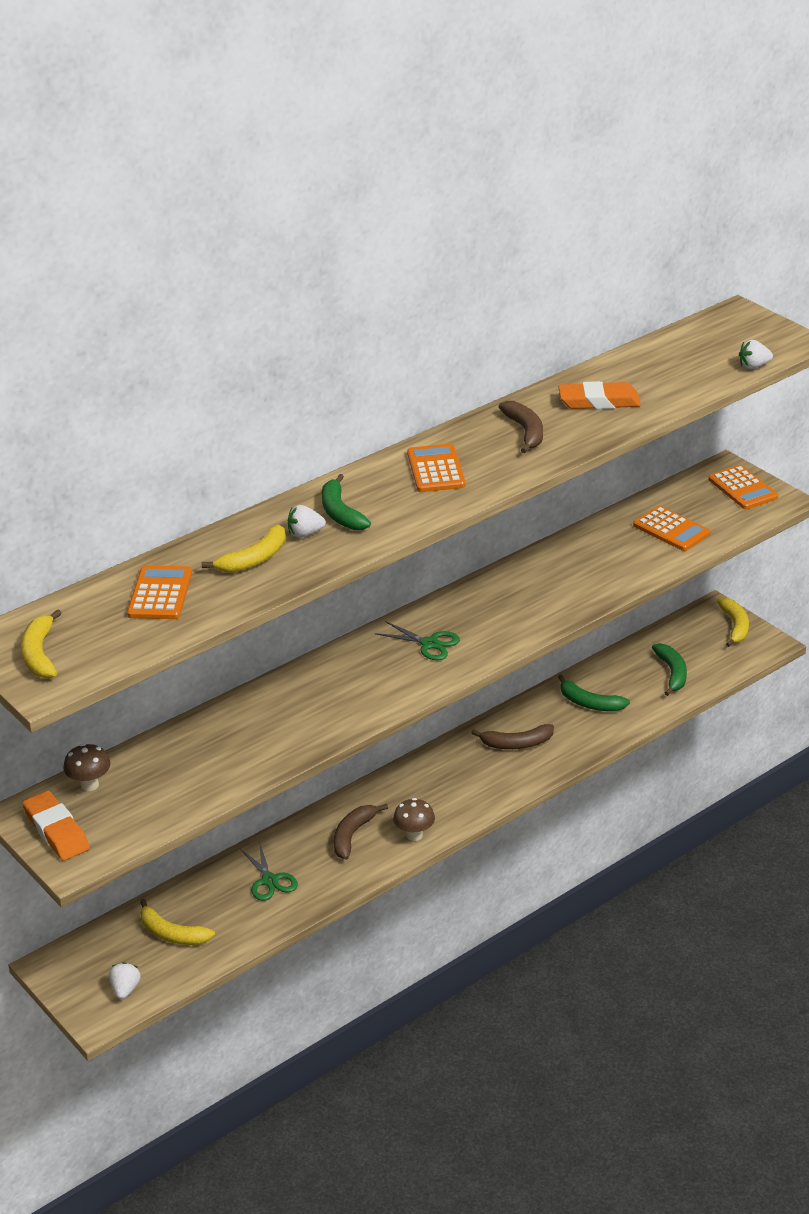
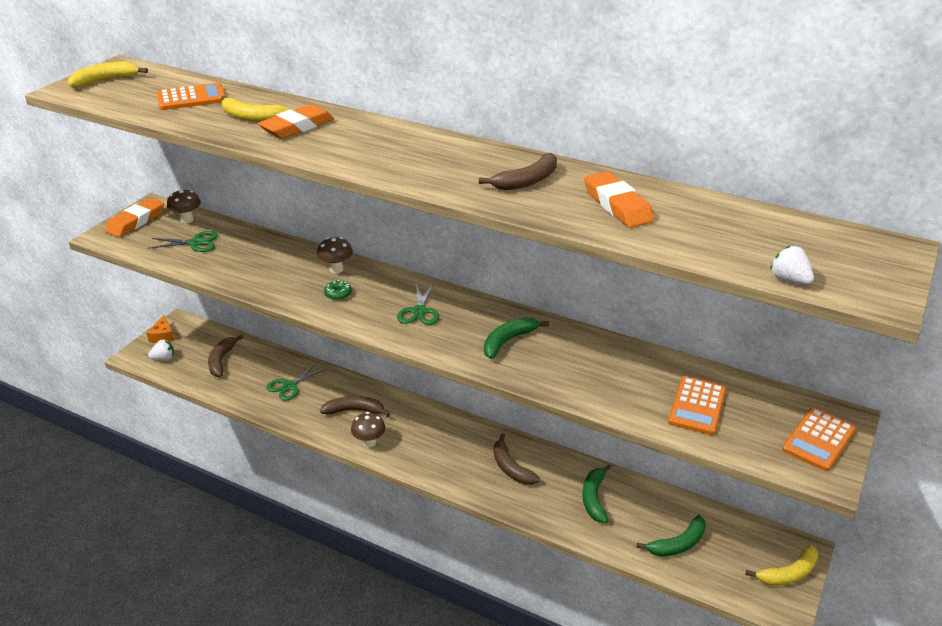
camera: 65 degrees right, 0 degrees up
(70, 985) = (163, 336): none -> orange cheese
(158, 784) = (195, 243): none -> green scissors
(172, 934) = (221, 360): yellow banana -> brown banana
(305, 534) = (297, 127): white strawberry -> orange eraser
(305, 684) = (336, 269): none -> brown mushroom
(340, 513) = (336, 133): green banana -> green banana (508, 341)
(358, 691) = (338, 294): none -> green donut
(436, 469) = (430, 155): orange calculator -> none

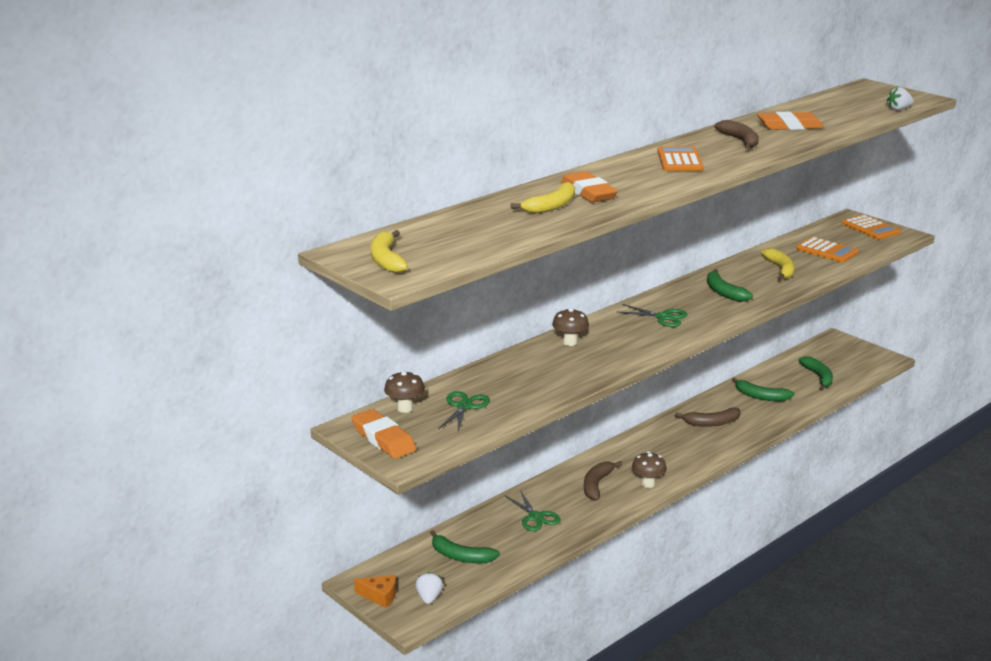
camera: 70 degrees left, 10 degrees down
(191, 98) = (479, 225): orange calculator -> orange calculator (679, 160)
(221, 360) = (461, 556): brown banana -> green banana
(338, 294) = (615, 346): green donut -> none
(789, 573) = (856, 348): yellow banana -> yellow banana (780, 269)

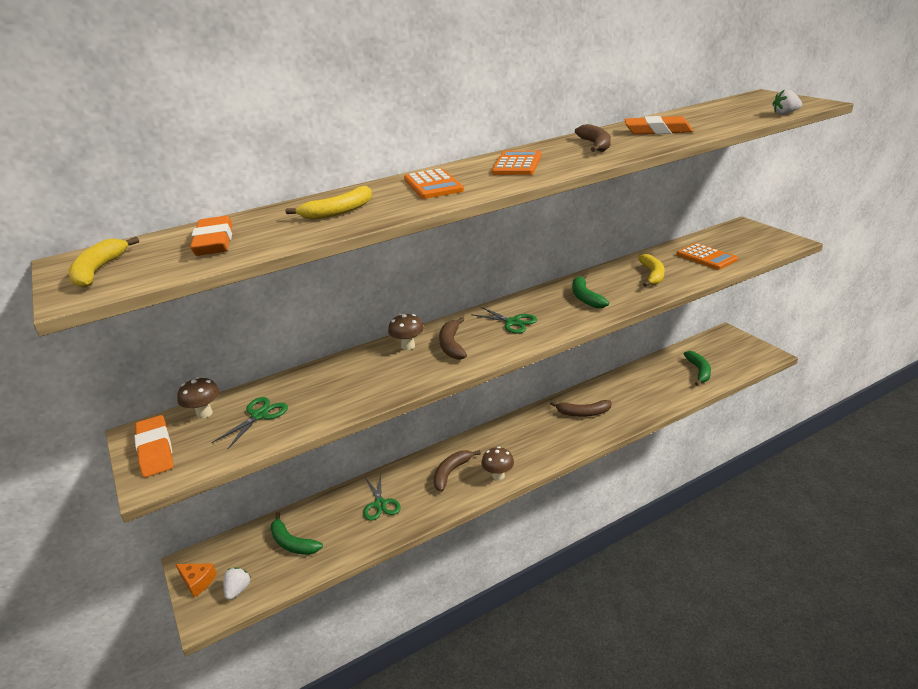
camera: 15 degrees right, 5 degrees up
(588, 192) = (391, 197): orange eraser -> orange eraser (214, 242)
(614, 339) = (451, 345): none -> brown banana
(761, 396) = (638, 388): green banana -> none
(870, 228) = (758, 235): orange calculator -> orange calculator (433, 185)

